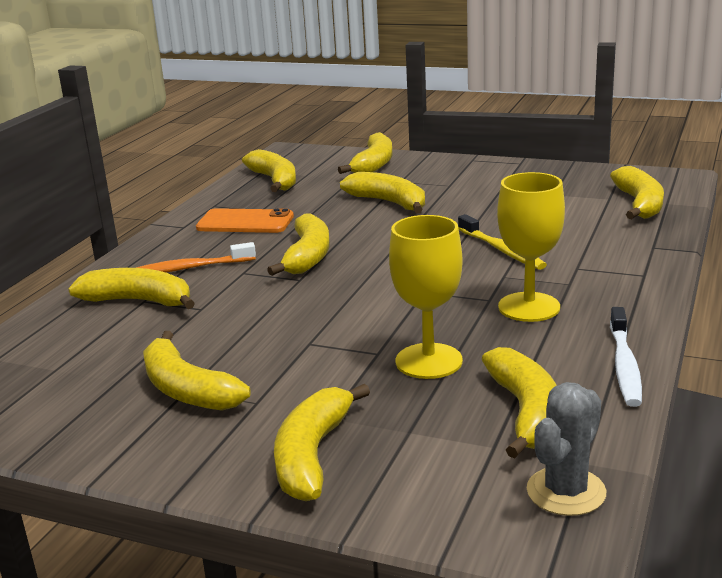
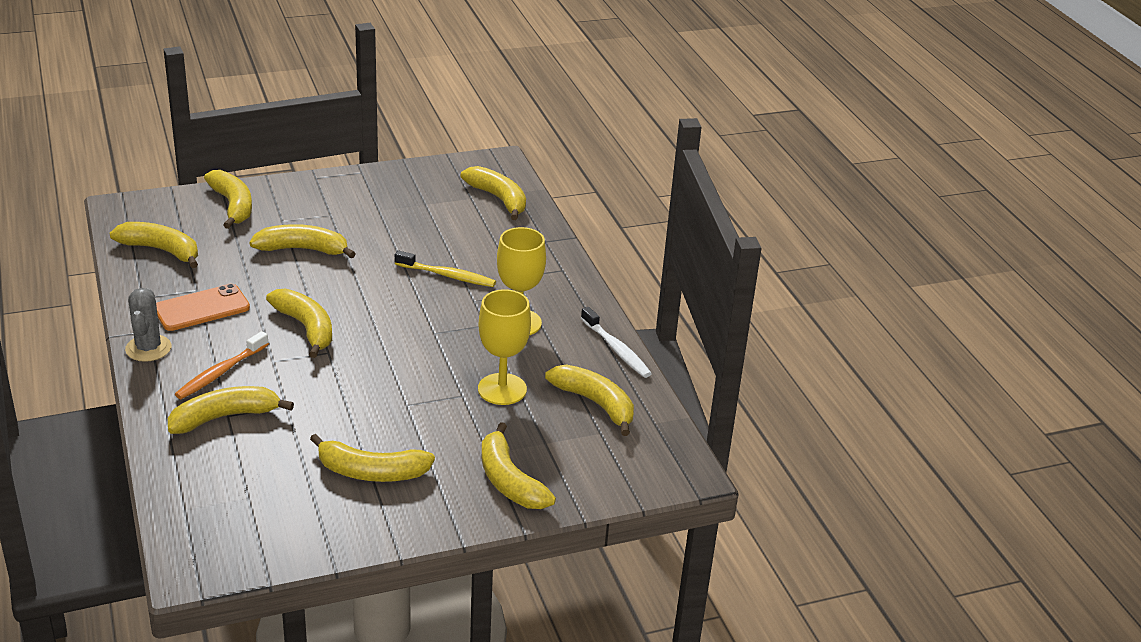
camera: 45 degrees left, 10 degrees up
(566, 491) = (662, 444): grey cactus -> grey cactus (148, 348)

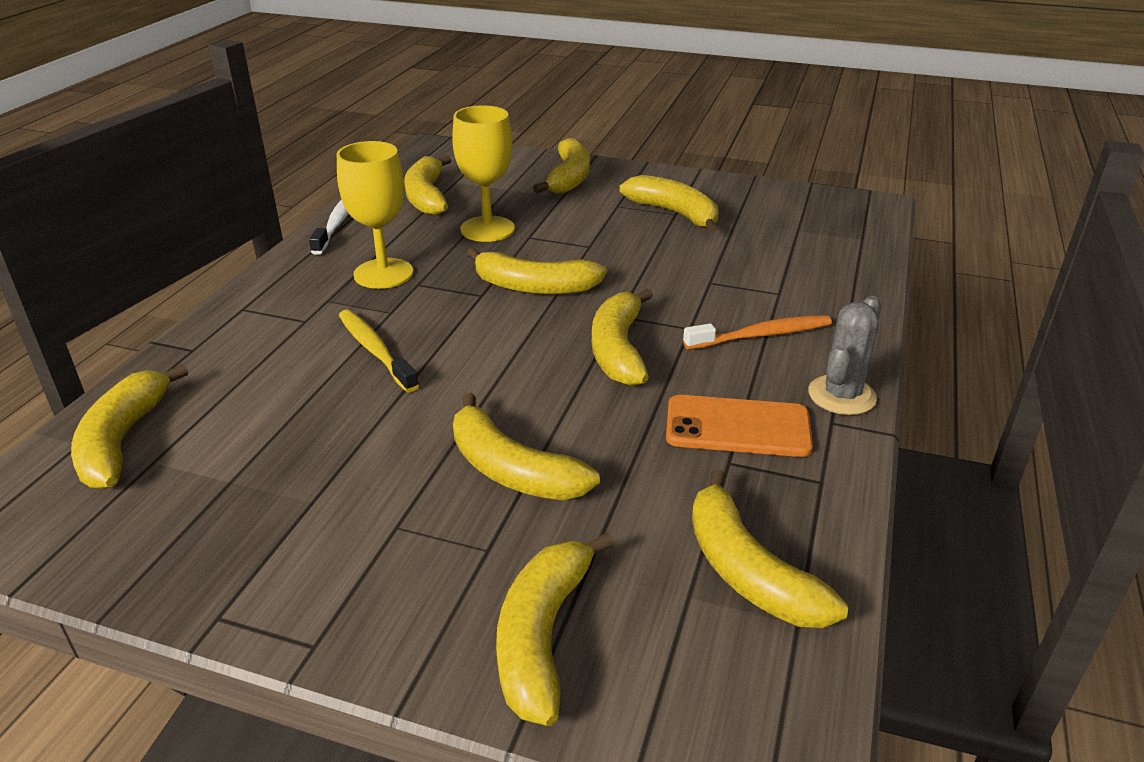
camera: 140 degrees left, 0 degrees up
(224, 417) = (783, 292): yellow banana -> yellow banana (534, 287)

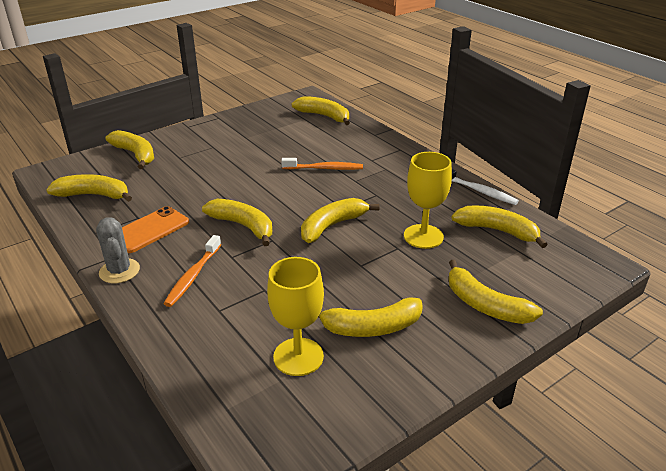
camera: 125 degrees right, 0 degrees up
(375, 350) = (324, 168): yellow toothbrush -> orange toothbrush
(383, 273) = (398, 188): yellow goblet -> yellow goblet (298, 357)
(512, 470) = (206, 172): yellow banana -> none

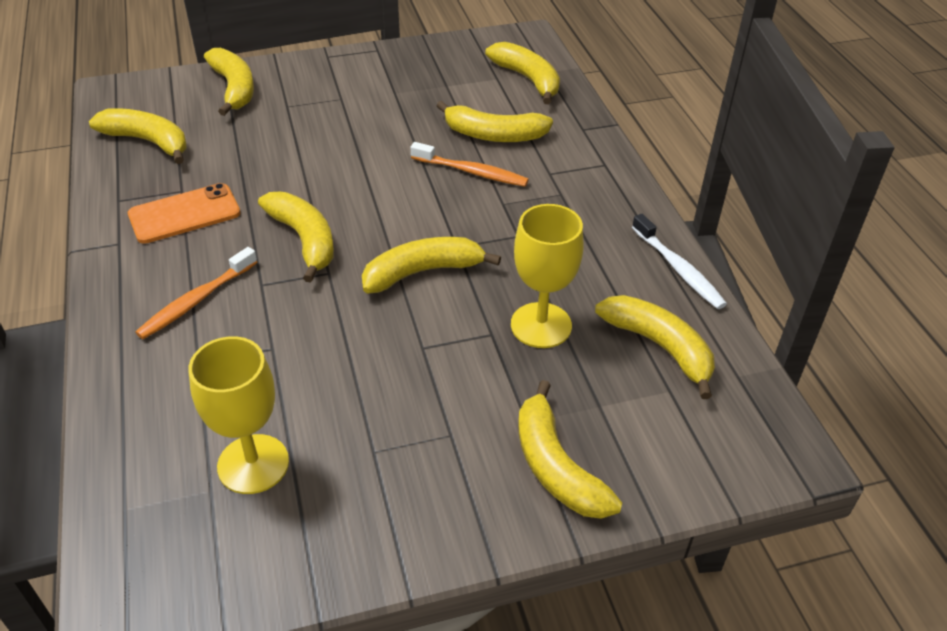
camera: 20 degrees right, 10 degrees up
(119, 271) = (114, 267): grey cactus -> none
(371, 327) = (374, 451): yellow banana -> yellow banana (493, 135)

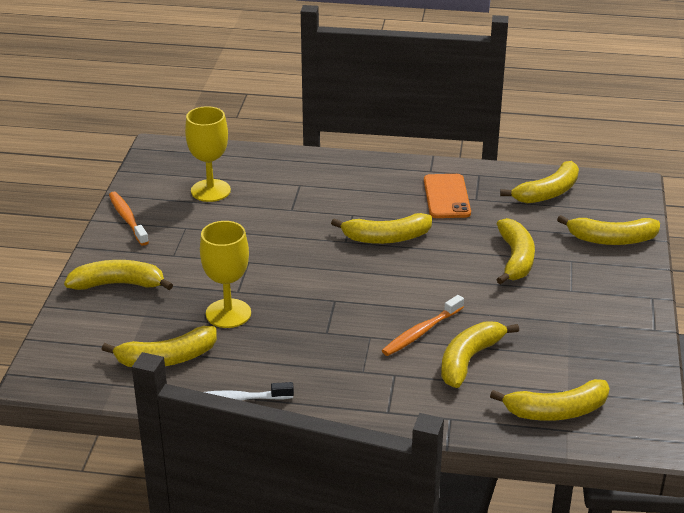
camera: 115 degrees right, 10 degrees down
(196, 300) = (353, 190): orange toothbrush -> orange toothbrush (127, 219)
(423, 272) = (317, 278): yellow banana -> yellow banana (515, 259)

